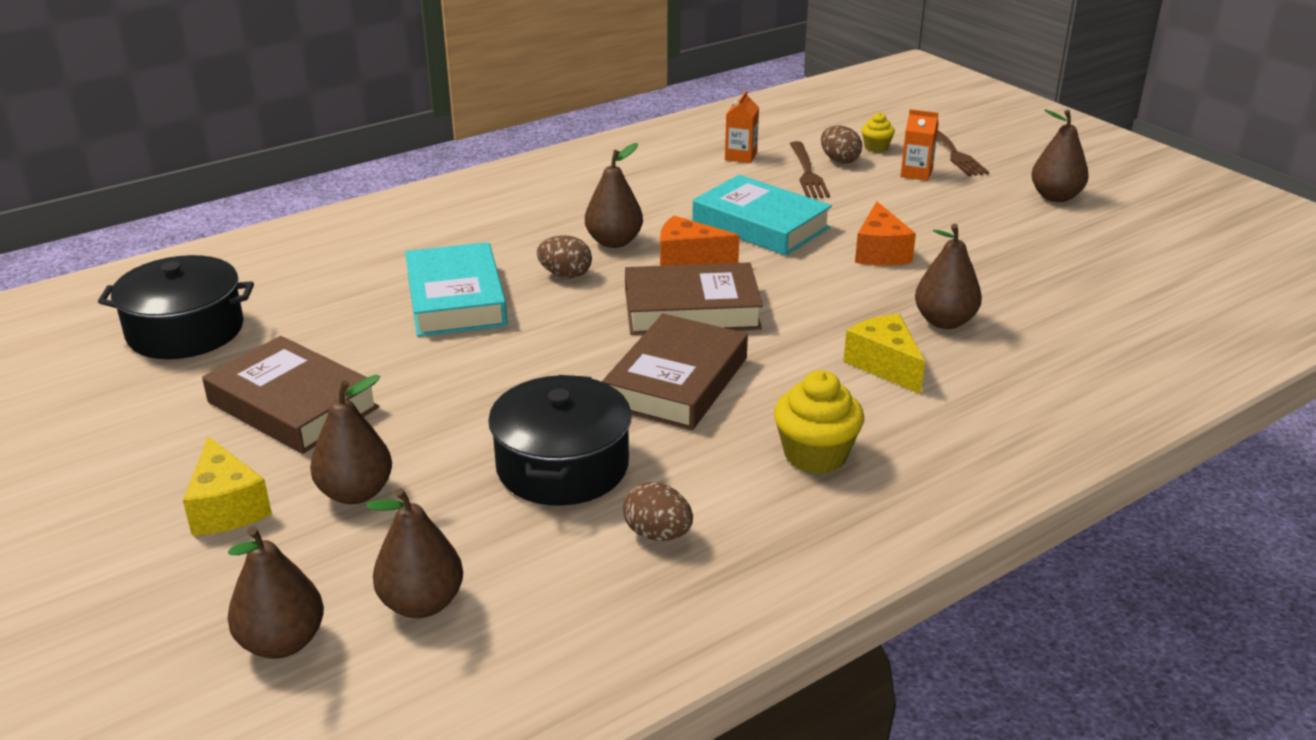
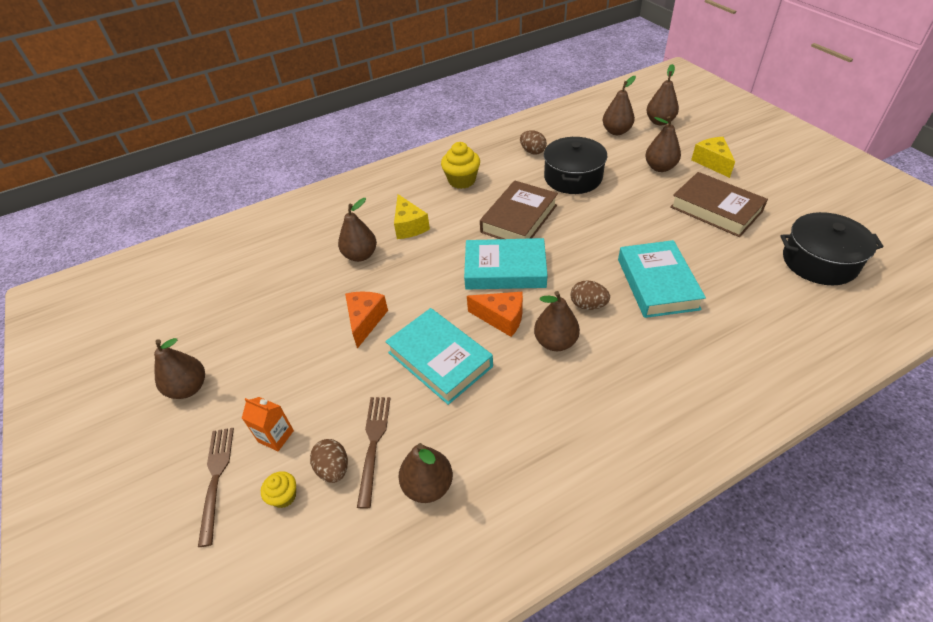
camera: 170 degrees left, 15 degrees up
(691, 309) = (505, 269): brown book -> turquoise book
(740, 156) = (428, 485): orange carton -> brown pear

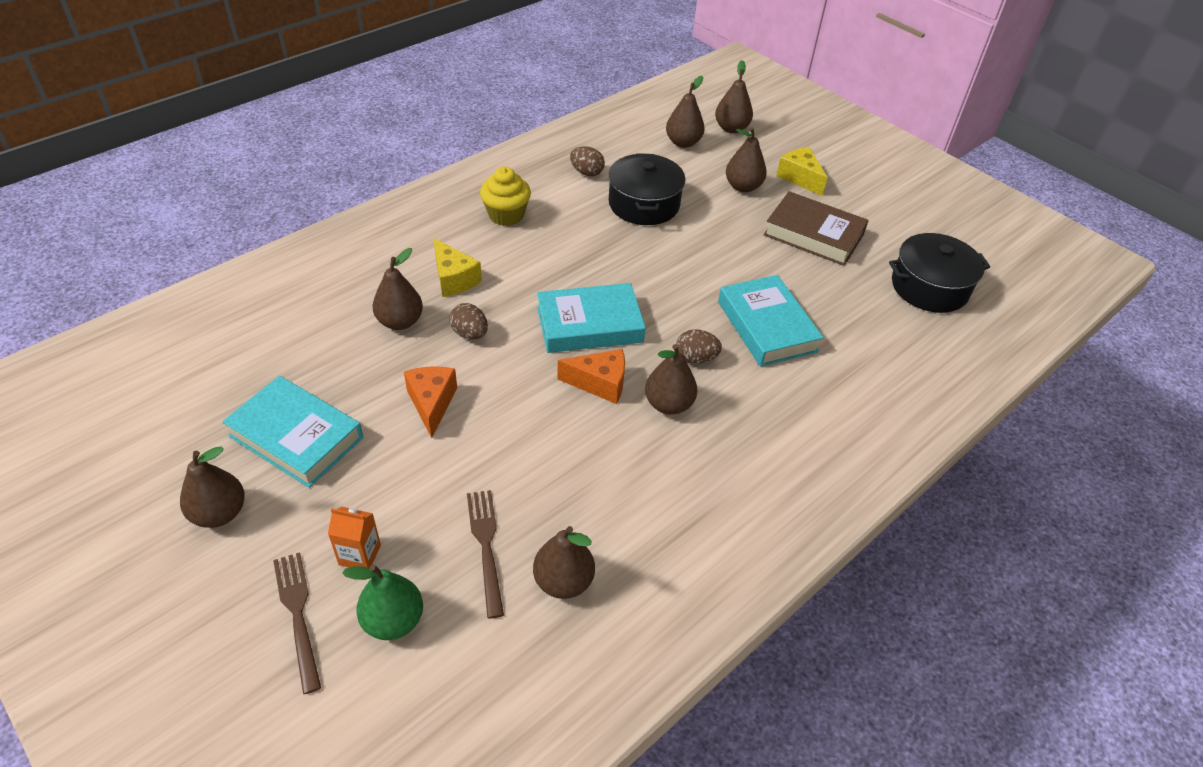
camera: 20 degrees left, 0 degrees up
(284, 496) = (393, 620): yellow cupcake -> green pear
(333, 469) = (445, 580): brown egg -> brown egg (470, 334)
(440, 359) = (538, 439): turquoise book -> turquoise book (296, 437)
(519, 218) = (590, 260): brown book -> none

